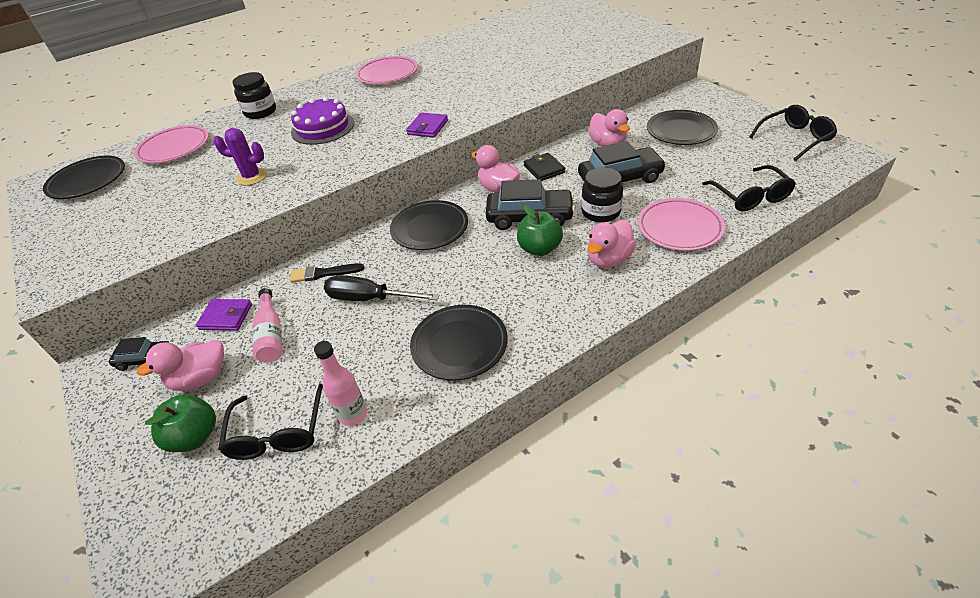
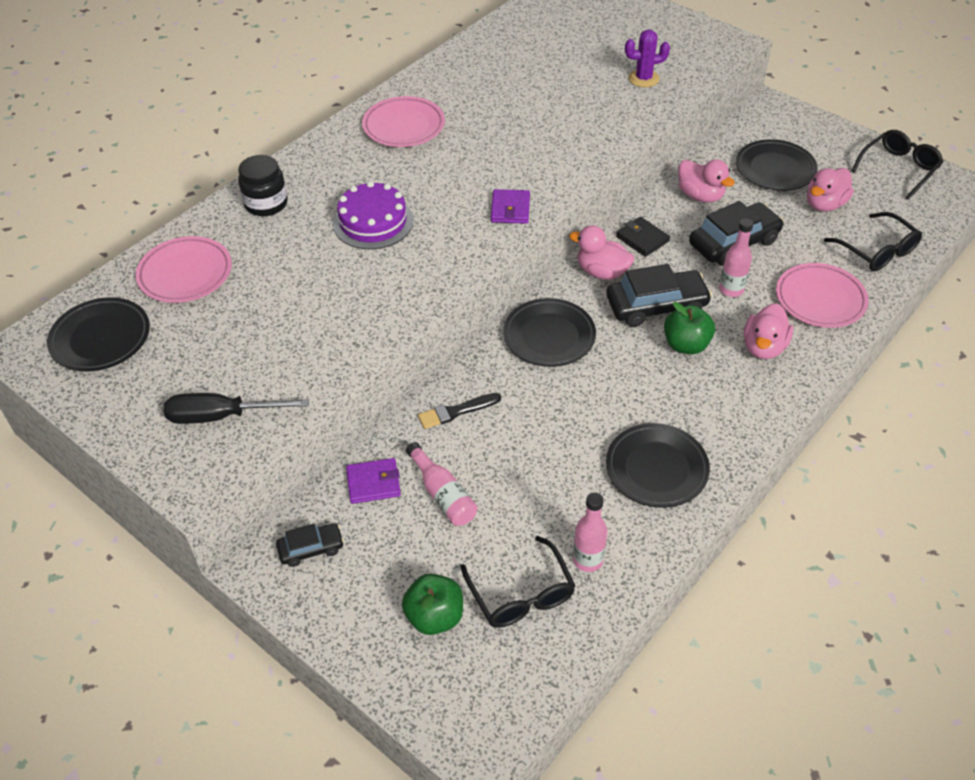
camera: 20 degrees left, 5 degrees up
(200, 378) = (395, 557): pink duck -> pink duck (824, 204)
(252, 177) = (331, 305): purple cactus -> purple cactus (643, 78)
(369, 299) = (530, 433): black screwdriver -> black screwdriver (221, 416)
(601, 212) = (731, 290): black jar -> pink bottle

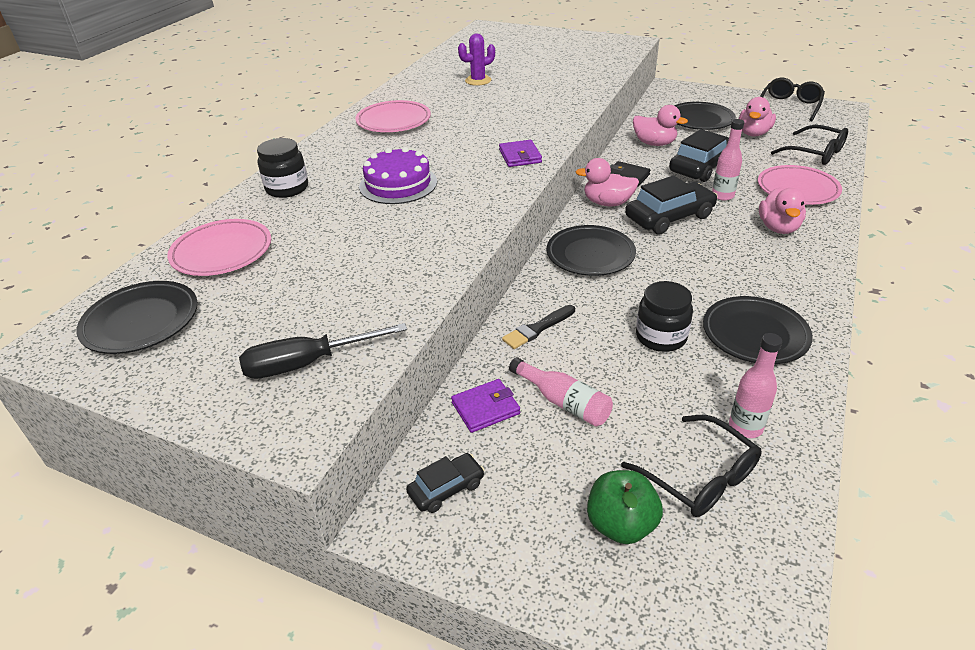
camera: 15 degrees left, 10 degrees down
(565, 449) = (661, 337): none -> black jar
(643, 78) = (577, 68): purple cactus -> purple cactus (478, 80)
(686, 345) = (713, 238): green apple -> none

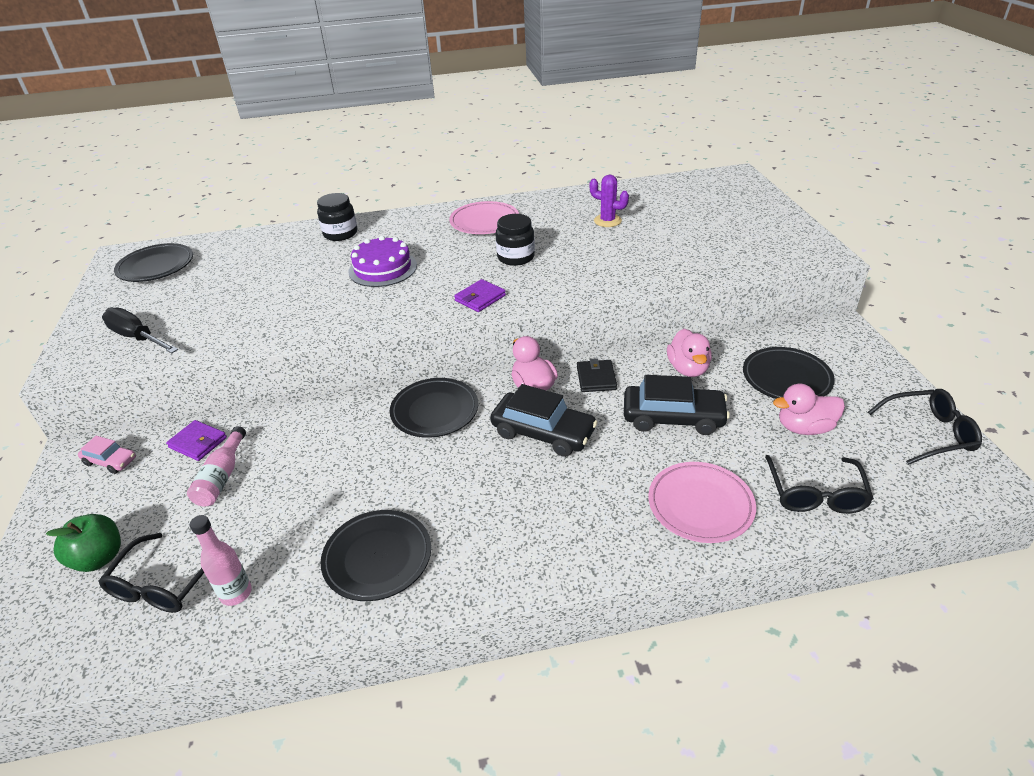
camera: 55 degrees right, 0 degrees up
(222, 252) = (244, 252): pink plate -> none
(446, 488) = (110, 461): black car -> pink car
(537, 328) = (307, 427): black brush -> none
(661, 337) = (336, 498): black jar -> black jar (516, 257)
(722, 196) = (623, 453): pink bottle -> none
(778, 228) = (593, 515): pink duck -> none

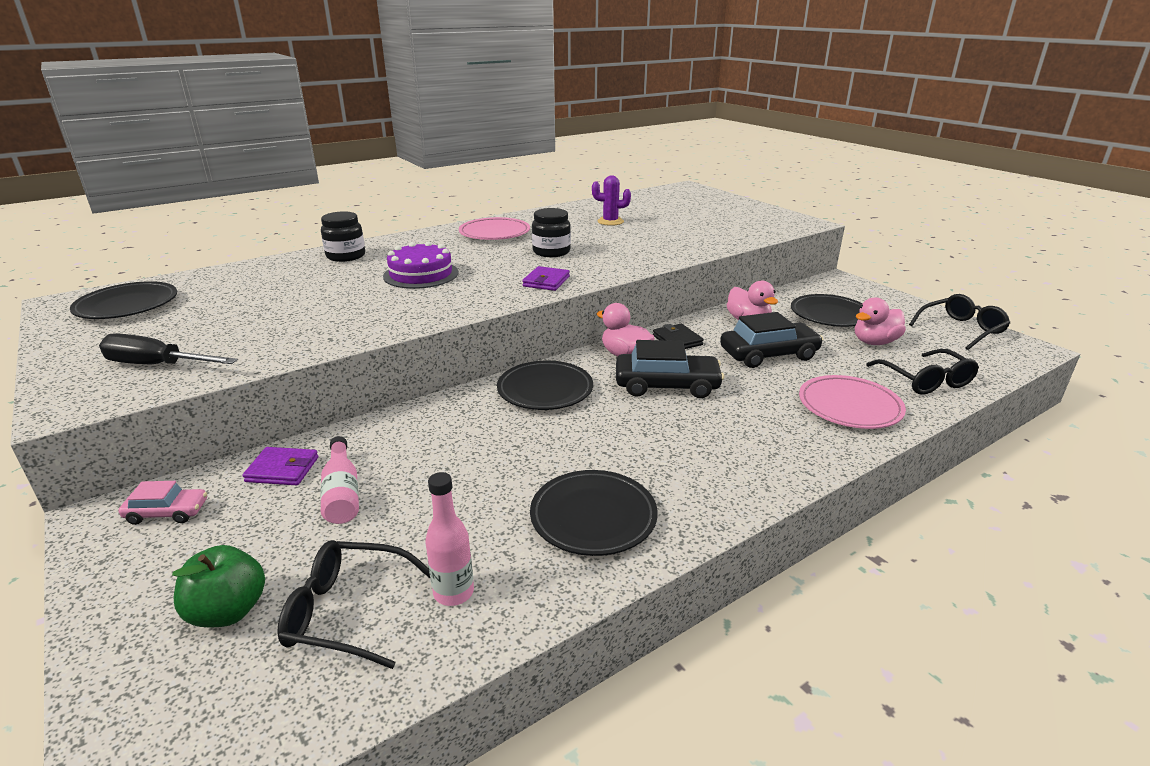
camera: 25 degrees left, 10 degrees down
(163, 584) = (347, 612): black glasses -> black glasses turned 105 degrees clockwise

